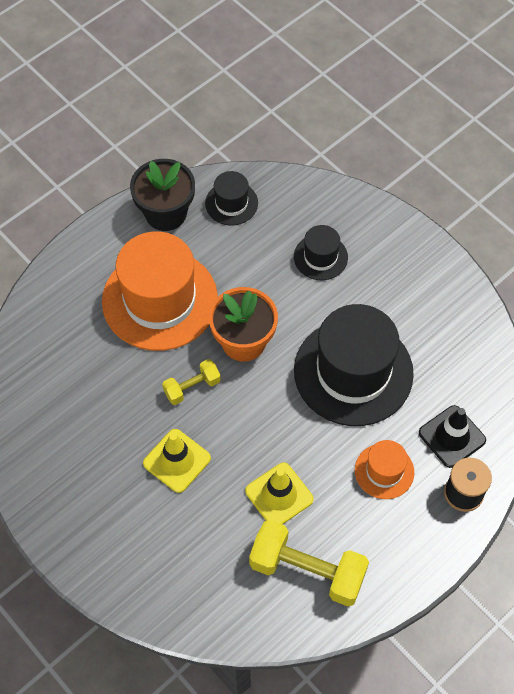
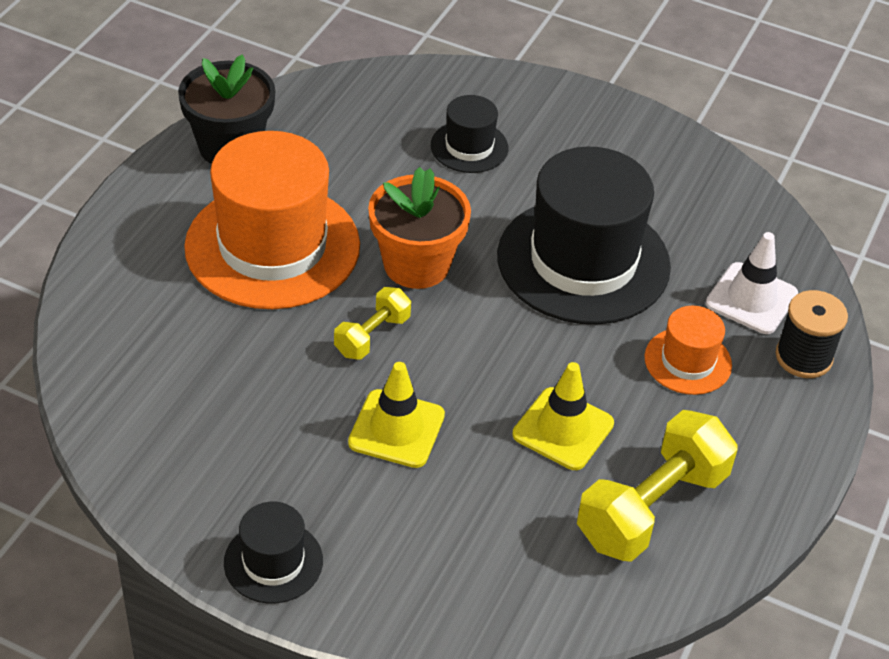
camera: 25 degrees left, 15 degrees down
(231, 203) = (316, 116): black hat -> black hat (273, 562)
(307, 571) = (652, 508): yellow dumbbell -> yellow dumbbell turned 45 degrees counterclockwise
(452, 436) = (751, 299): black traffic cone -> white traffic cone

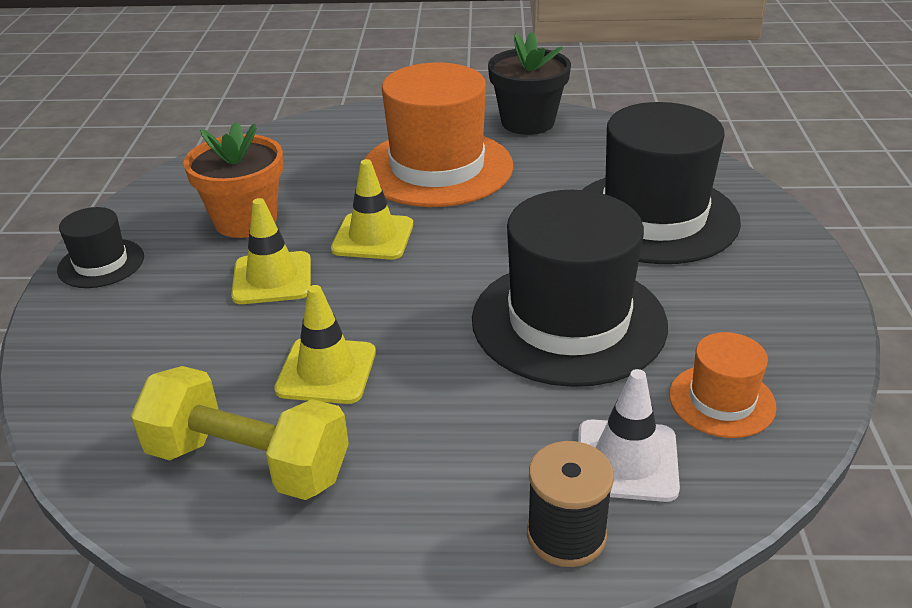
camera: 70 degrees right, 10 degrees down
(372, 336) = (373, 237): yellow dumbbell -> yellow traffic cone
(416, 265) = (475, 233): orange flower pot -> orange flower pot (245, 220)
(469, 147) = (654, 217): black hat -> black hat, size x2.09
(687, 361) = (482, 433): orange hat -> orange hat (721, 401)

